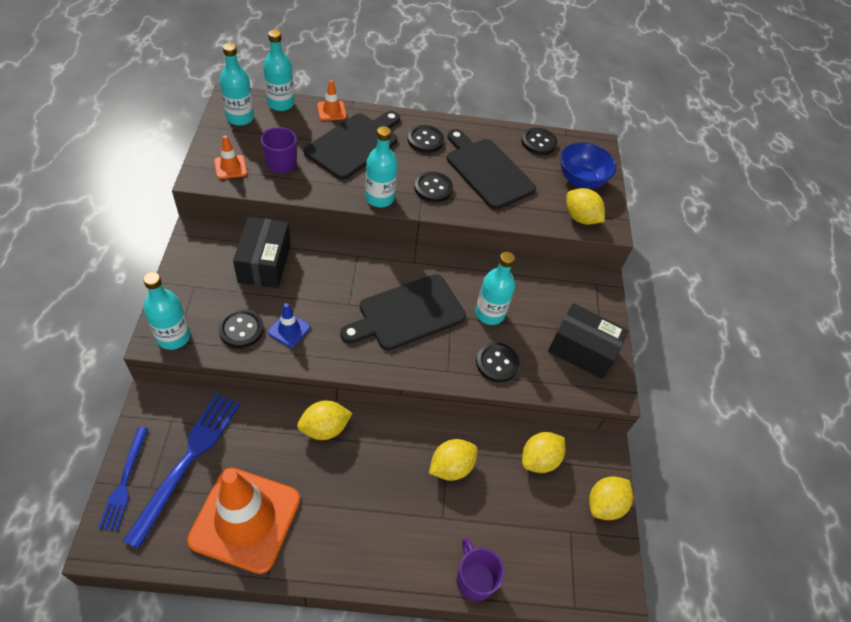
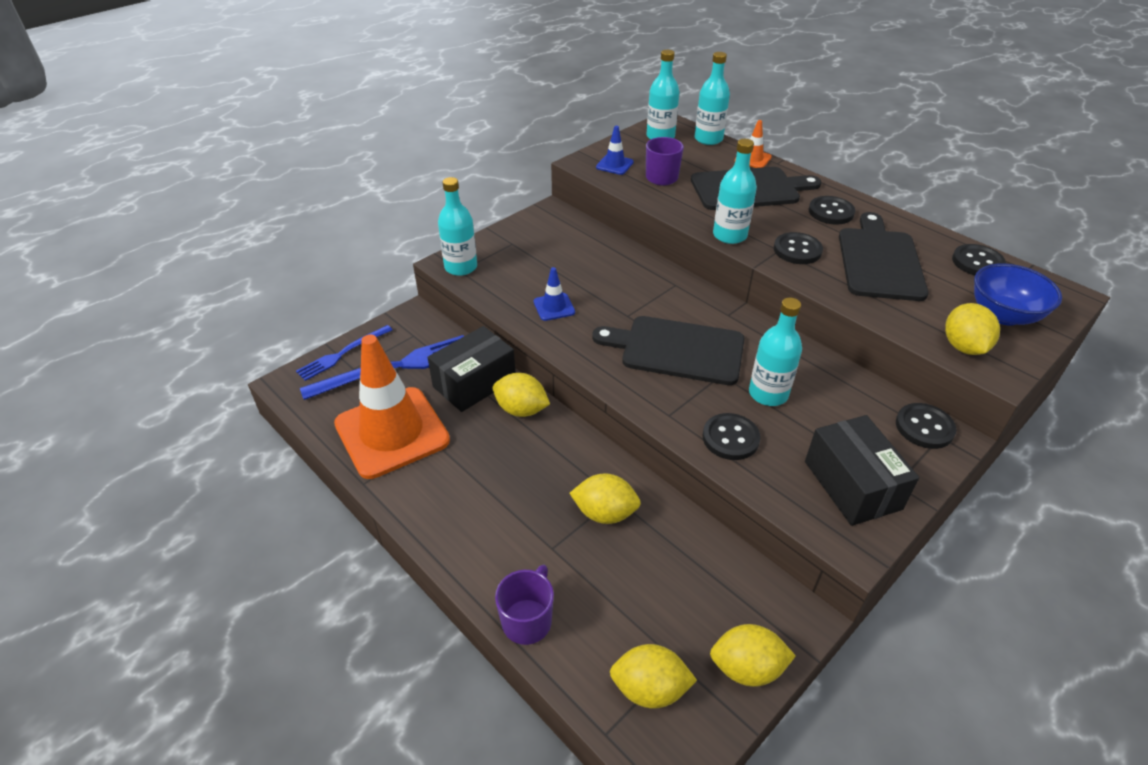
camera: 50 degrees right, 10 degrees down
(230, 167) = (614, 165): orange traffic cone -> blue traffic cone
(241, 329) = (516, 287): black button -> black button (924, 427)
(264, 263) = (584, 253): black box -> black box (474, 383)
(539, 459) = (708, 571): yellow lemon -> yellow lemon (649, 688)

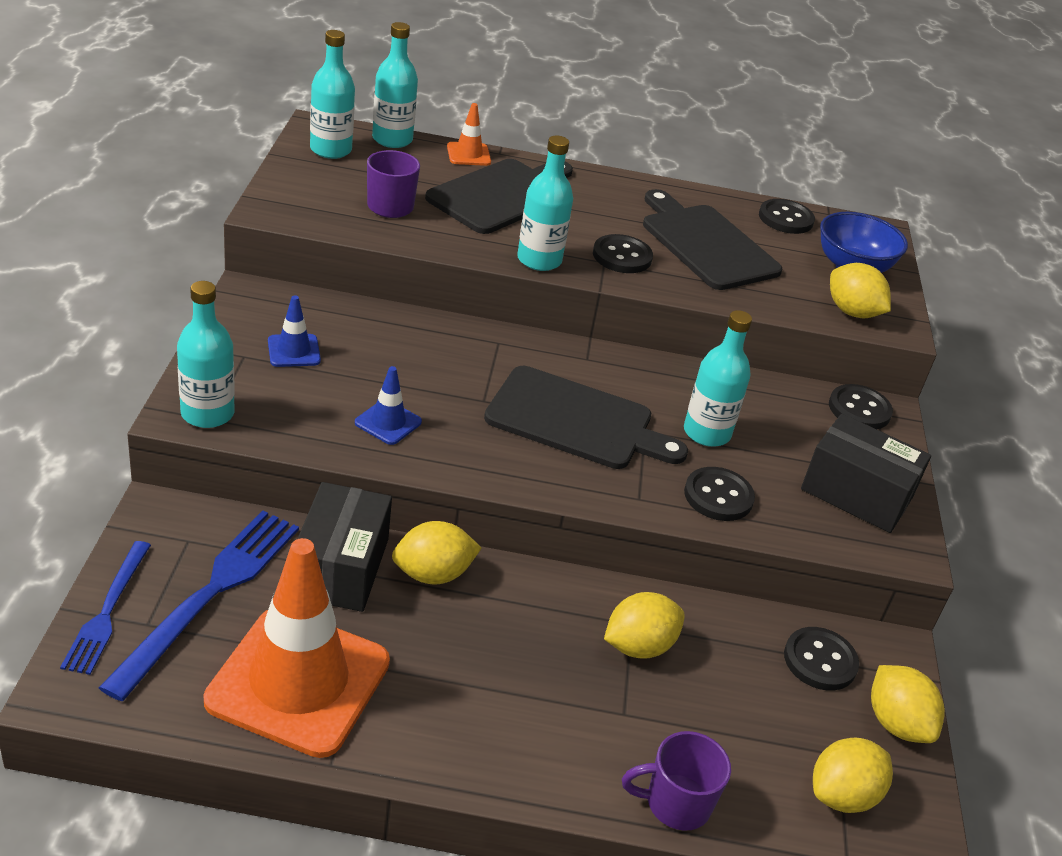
camera: 45 degrees left, 5 degrees down
(527, 620) = (675, 803): purple mug -> purple mug turned 75 degrees counterclockwise
(614, 165) = (313, 204): blue traffic cone -> blue traffic cone (294, 351)
(677, 350) = (576, 420): black cutting board -> black cutting board turned 135 degrees counterclockwise
(747, 668) = (896, 723): yellow lemon -> yellow lemon turned 75 degrees counterclockwise
(831, 212) = (610, 200): black button -> black button (820, 661)

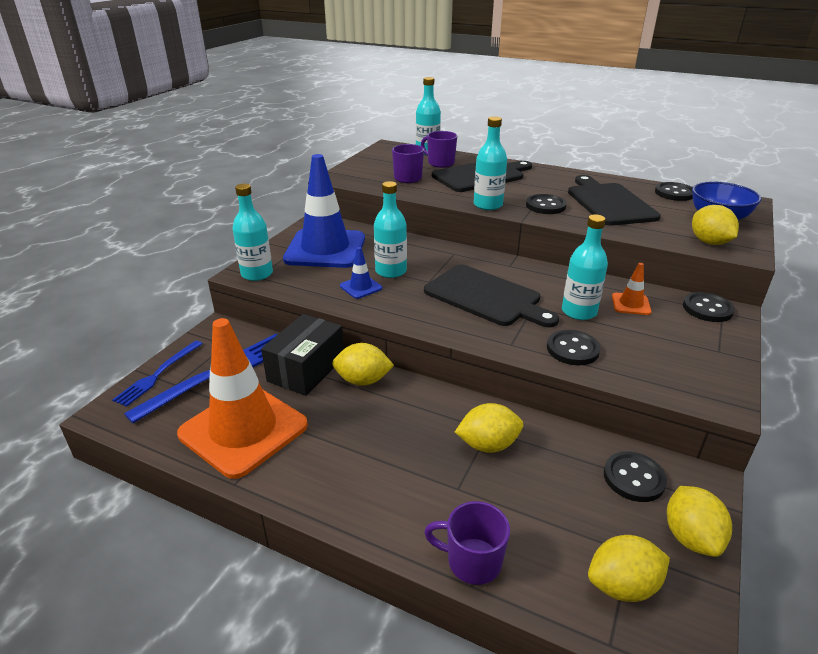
camera: 25 degrees right, 5 degrees down
(294, 351) = (325, 249): blue traffic cone -> blue traffic cone, size x2.41
(330, 150) = (388, 155): turquoise bottle -> turquoise bottle (391, 271)
(426, 168) = (440, 163): none -> purple mug
(468, 154) = (470, 158): orange traffic cone -> orange traffic cone (631, 304)
(856, 493) = (688, 360): black box -> none

